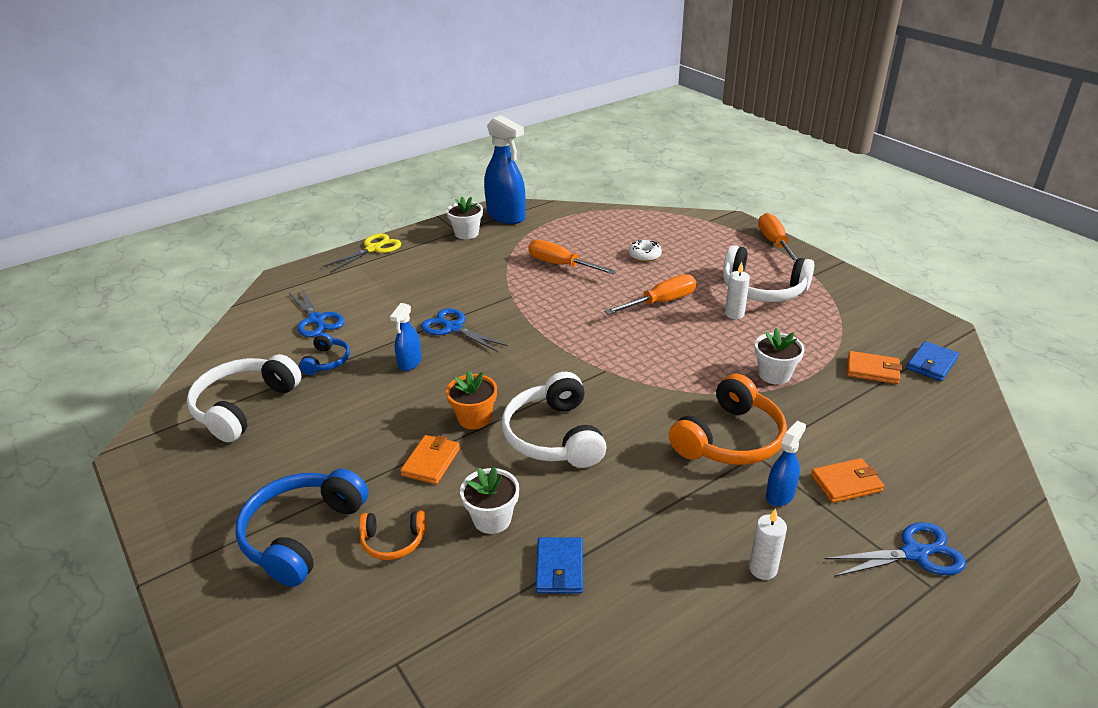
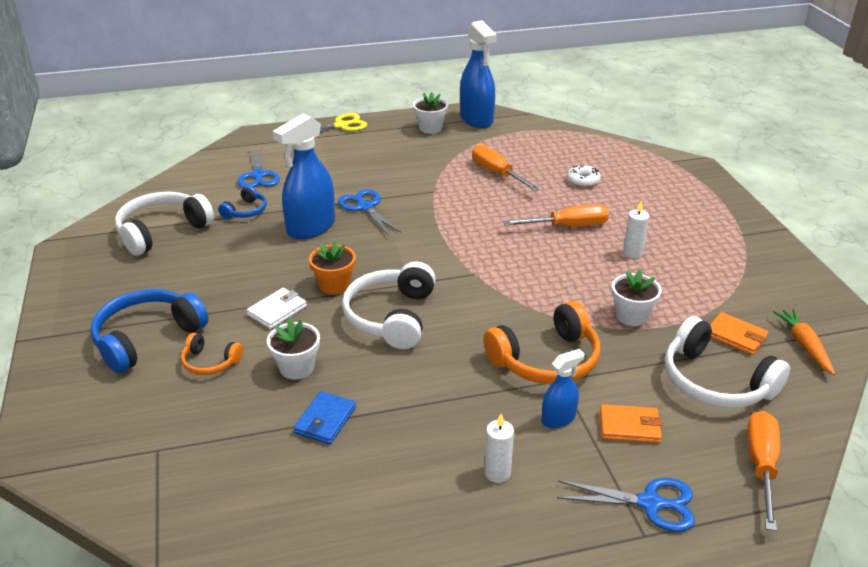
camera: 20 degrees right, 0 degrees up
(409, 362) = (311, 227): blue spray bottle -> blue spray bottle, size x1.93
(431, 462) = (277, 311): orange wallet -> white wallet
(762, 289) = (678, 236): white headphones -> white headphones (715, 382)
(775, 243) = (724, 196): orange screwdriver -> orange screwdriver (761, 466)
(931, 364) = (804, 346): blue wallet -> orange carrot

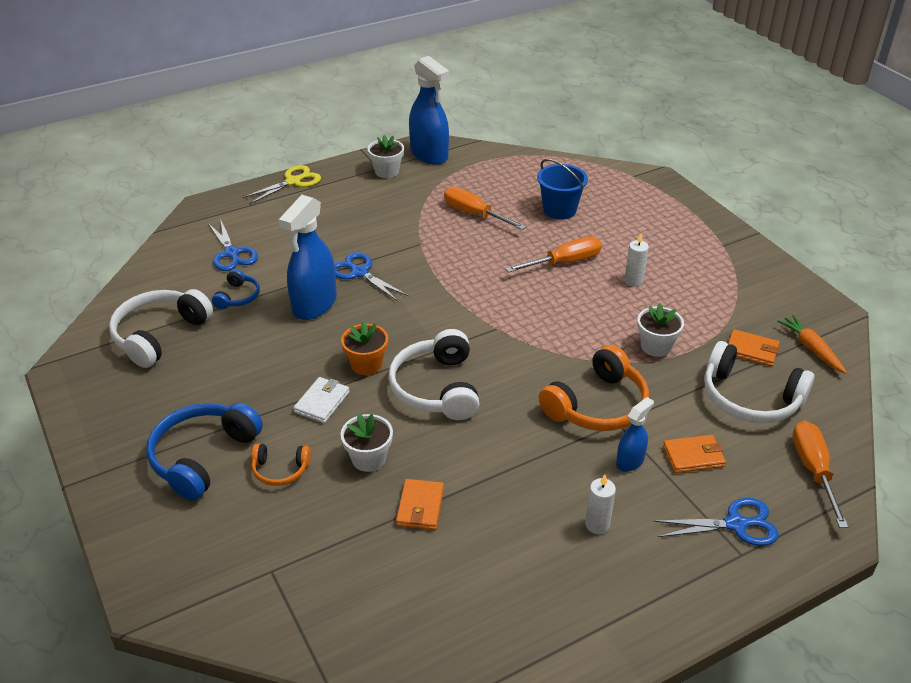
camera: 15 degrees left, 5 degrees up
(325, 420) = (420, 507): blue wallet -> orange wallet
(583, 181) = (559, 210): white donut -> blue bucket

